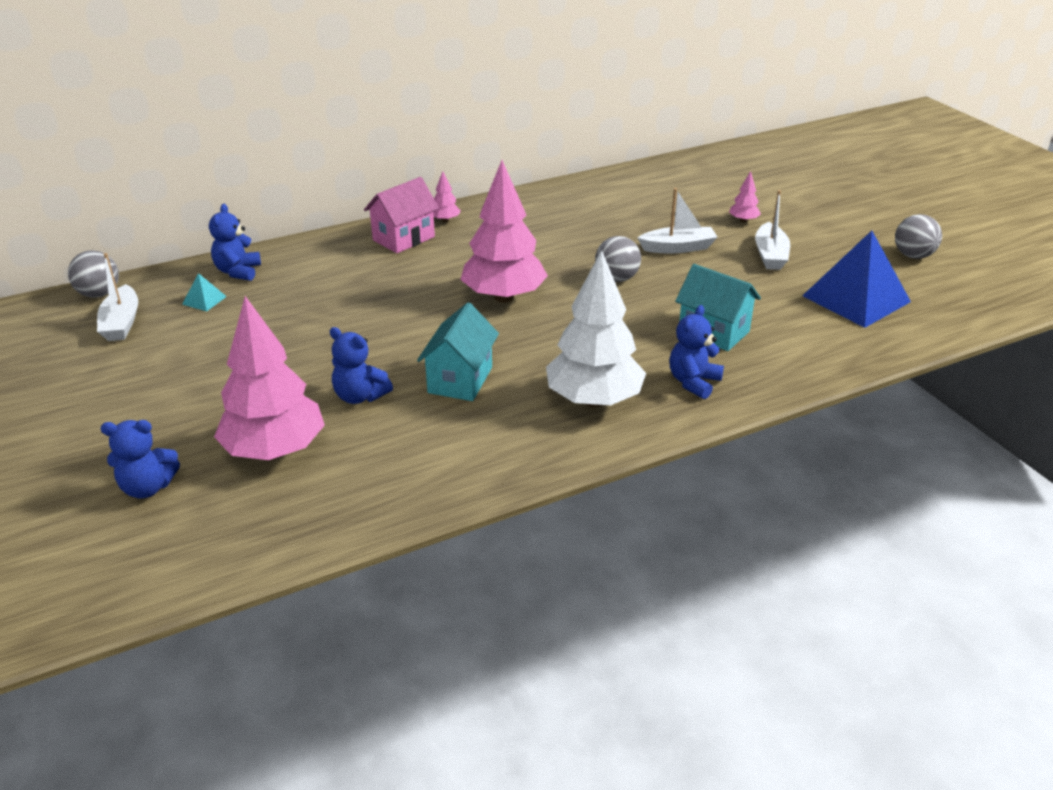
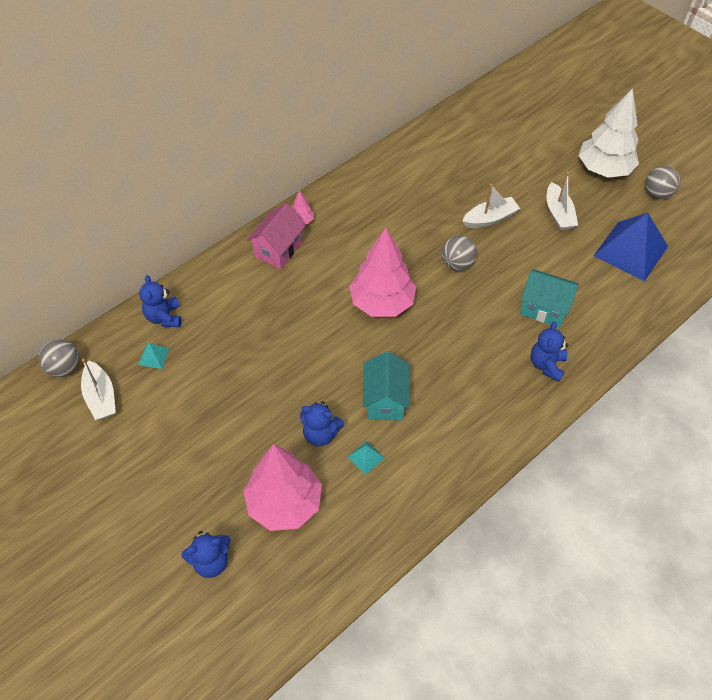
camera: 15 degrees left, 20 degrees up
(405, 427) = (366, 457): none -> turquoise pyramid
(594, 400) = (485, 399): white tree -> white tree (604, 169)
(743, 220) = (527, 176): pink tree -> none

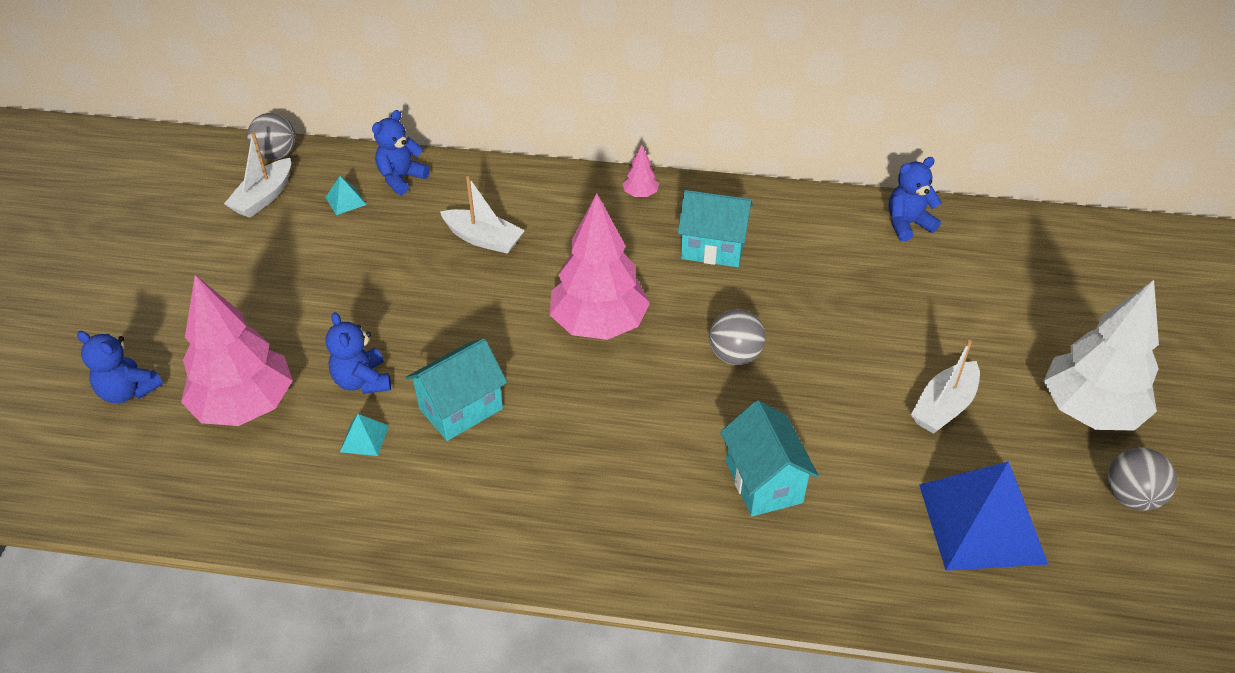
camera: 50 degrees right, 10 degrees down
(278, 250) = (578, 201): pink house -> none
(374, 220) = (713, 248): none -> turquoise house
(490, 219) = (845, 344): white boat -> white boat (483, 239)
(546, 365) = (673, 537): blue teddy bear -> blue teddy bear (907, 224)

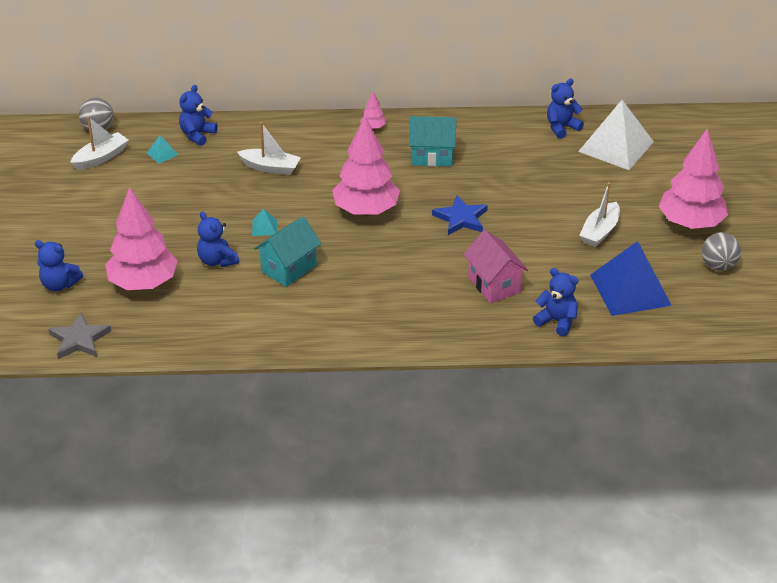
camera: 10 degrees left, 5 degrees down
(117, 492) = (79, 339): none -> grey star
(264, 197) = (101, 157): white boat -> white boat turned 150 degrees counterclockwise
(364, 438) = (231, 292): turquoise pyramid -> turquoise pyramid (264, 227)
(735, 355) = (461, 218): grey ball -> blue star
(764, 482) = (494, 284): turquoise house -> pink house
(853, 568) = (556, 321): none -> blue teddy bear
(984, 264) = (616, 146): none -> white pyramid
(1089, 411) = (690, 223): white tree -> pink tree

